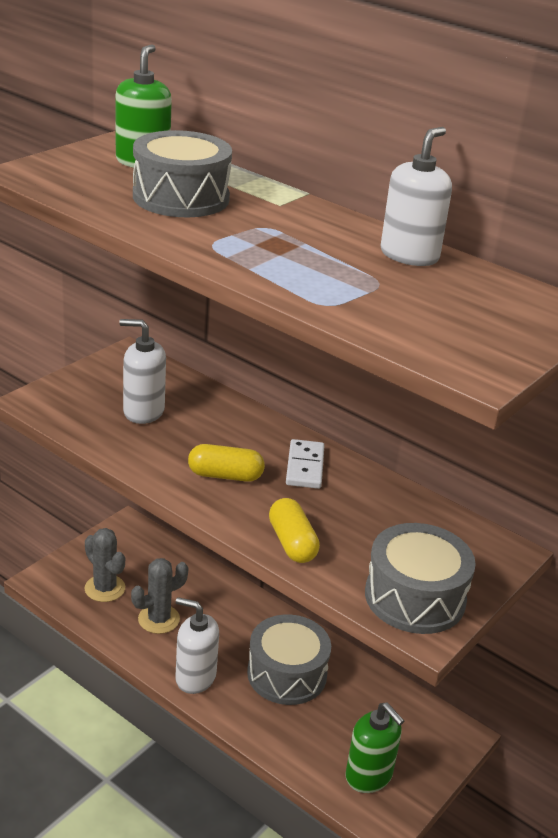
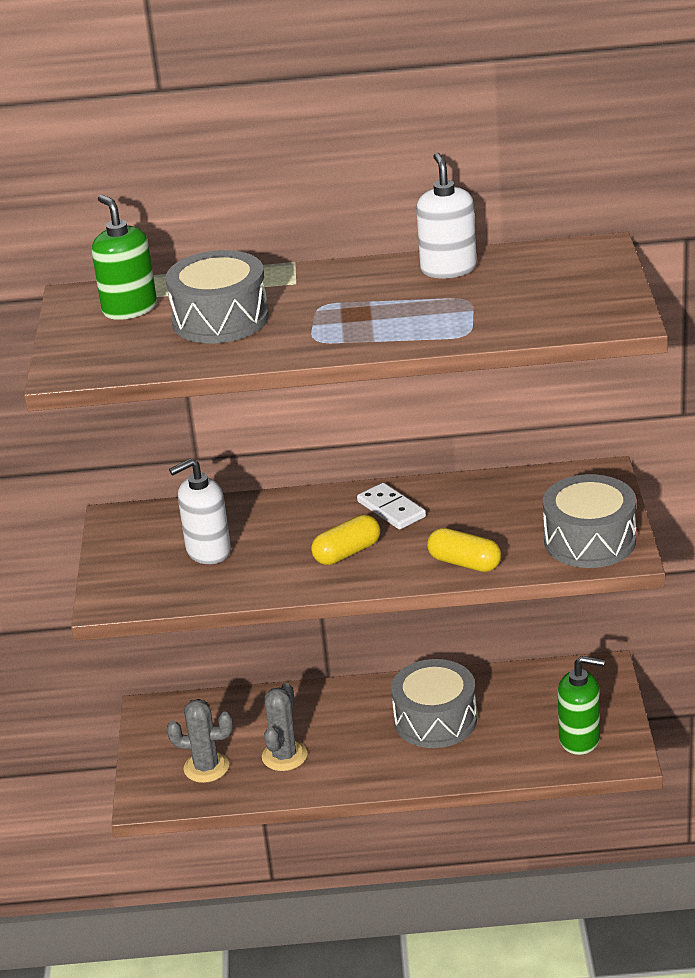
camera: 35 degrees left, 0 degrees up
(195, 677) = (373, 772): white soap dispenser -> none

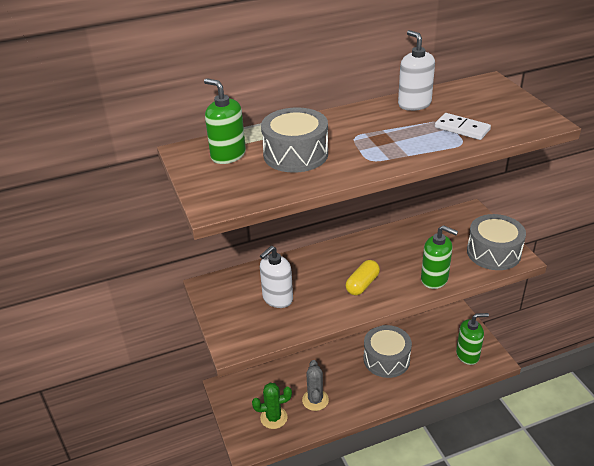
camera: 20 degrees left, 5 degrees up
(206, 767) = (273, 418): grey cactus -> green cactus
(391, 509) = (370, 252): white domino -> white domino (462, 129)
(464, 563) = (434, 279): yellow capsule -> green soap dispenser

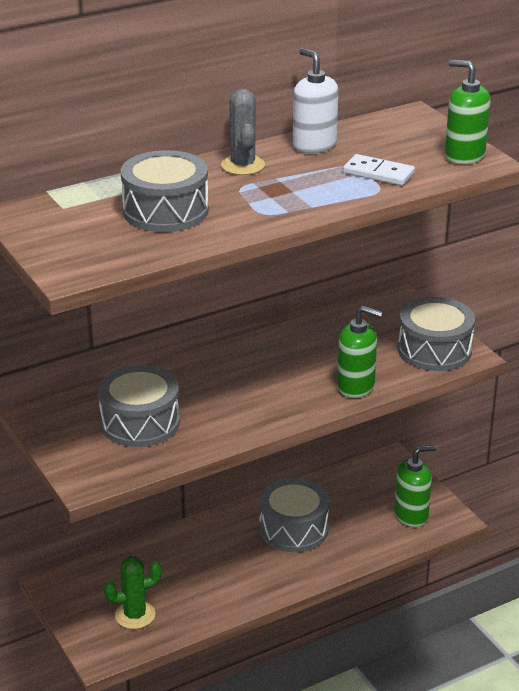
camera: 10 degrees left, 5 degrees down
(228, 155) = (75, 215): green soap dispenser -> green soap dispenser (464, 155)
(277, 298) = (140, 422): white soap dispenser -> grey drum
(315, 400) = (194, 588): grey cactus -> grey cactus (243, 165)
(362, 284) = (257, 398): yellow capsule -> none

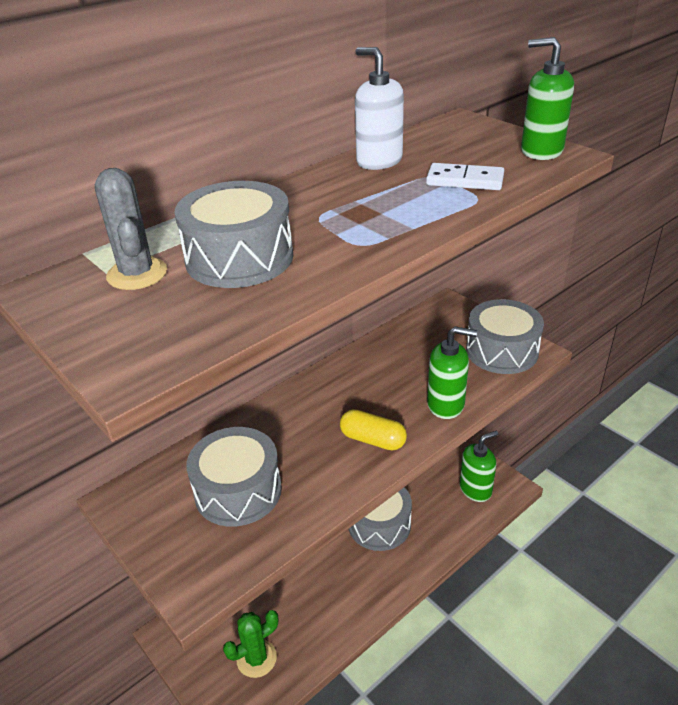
camera: 10 degrees left, 5 degrees up
(243, 165) = (311, 192): grey cactus -> grey cactus (137, 274)
(274, 403) = (373, 440): none -> yellow capsule

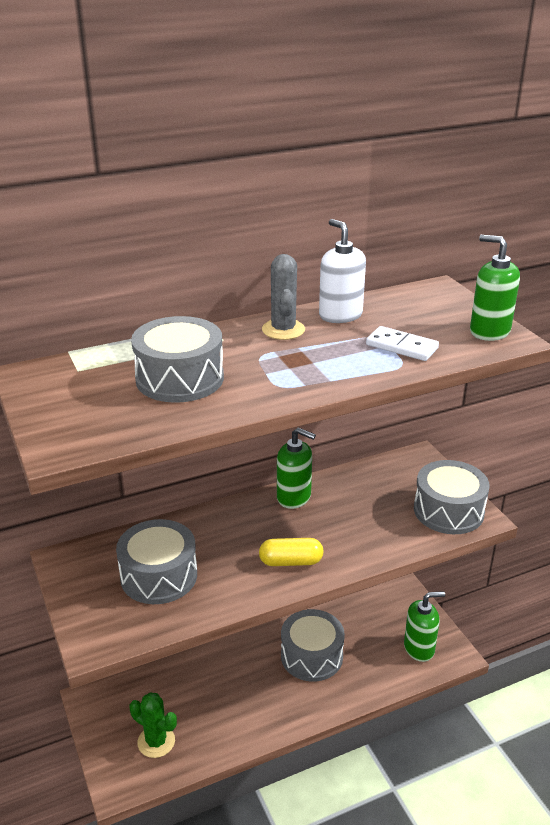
camera: 15 degrees right, 5 degrees down
(137, 274) = (98, 376): grey cactus -> grey cactus (283, 330)
(256, 658) = (156, 741): green cactus -> green cactus turned 45 degrees clockwise
(373, 440) = (291, 562): yellow capsule -> yellow capsule turned 45 degrees counterclockwise
(446, 404) = (371, 547): green soap dispenser -> green soap dispenser (294, 497)

